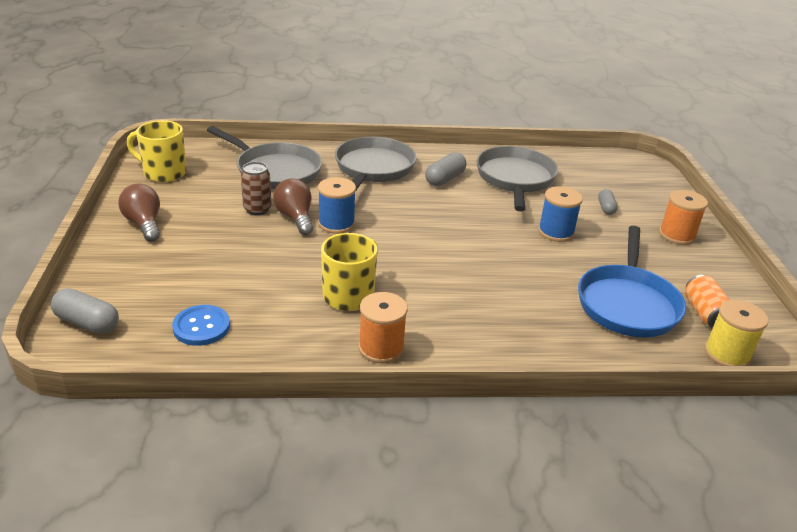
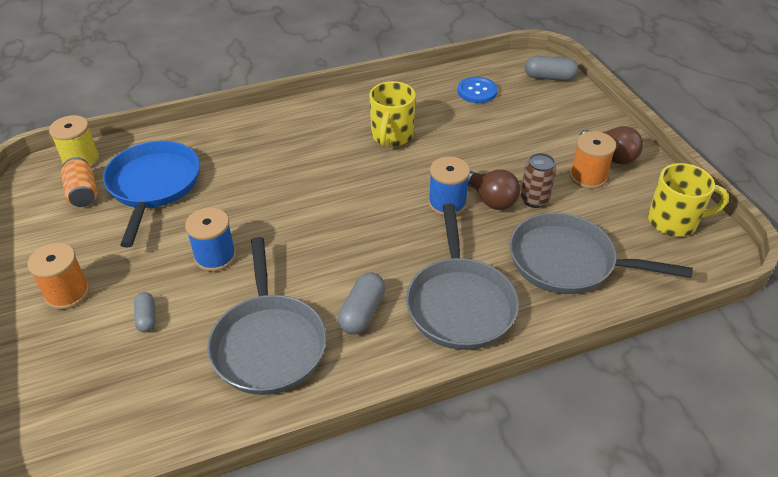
camera: 165 degrees right, 10 degrees up
(381, 348) = (349, 106): orange spool -> orange spool (588, 177)

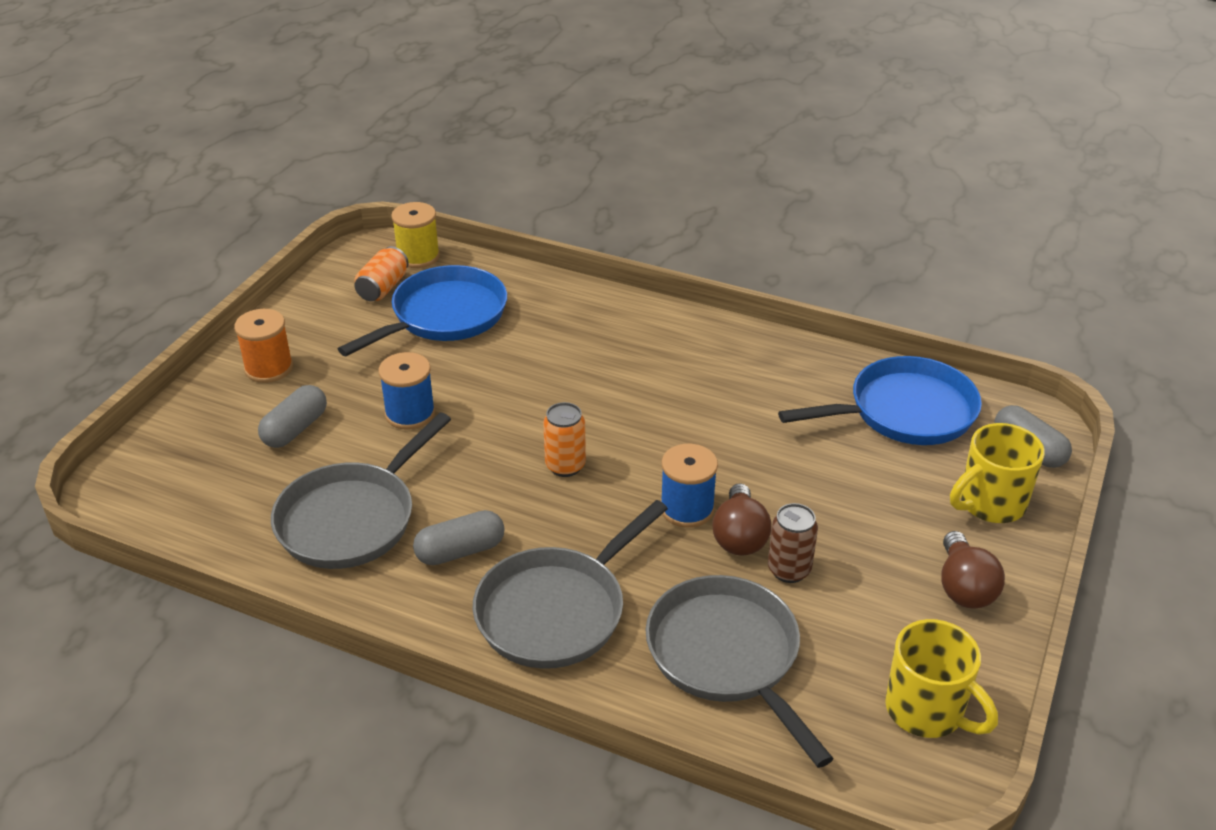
camera: 45 degrees right, 5 degrees down
(147, 318) = (295, 429): grey capsule -> grey capsule, size x1.58
(353, 224) = (565, 466): none -> orange can
(391, 136) = (729, 403): yellow mug -> yellow mug (990, 504)
(477, 91) = (904, 412): blue button -> blue pan
(588, 177) = (894, 589): orange spool -> none

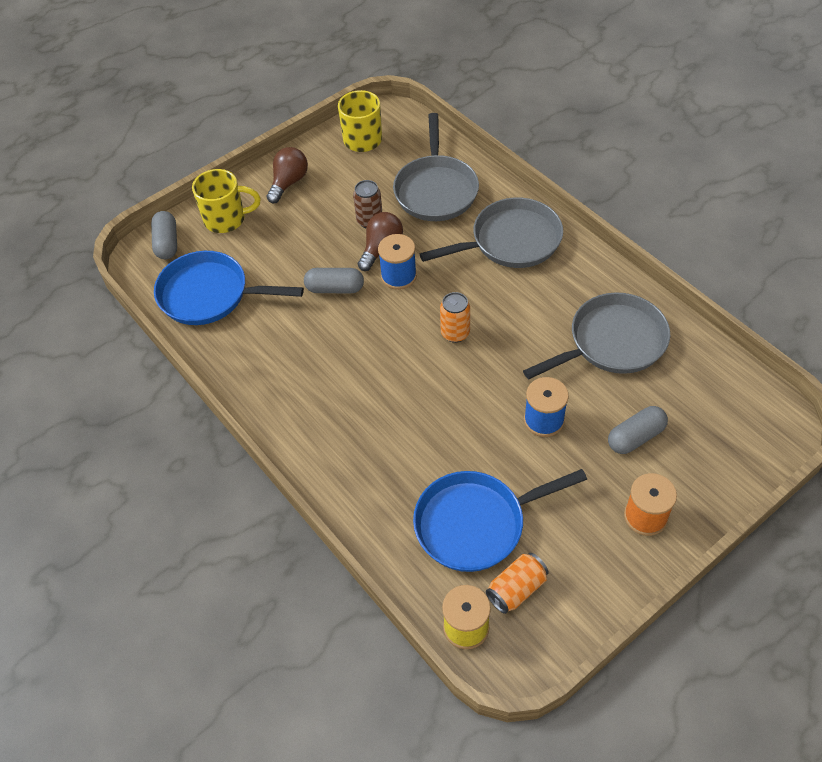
camera: 150 degrees left, 15 degrees up
(460, 551) = (550, 295): grey capsule -> grey capsule (335, 288)

